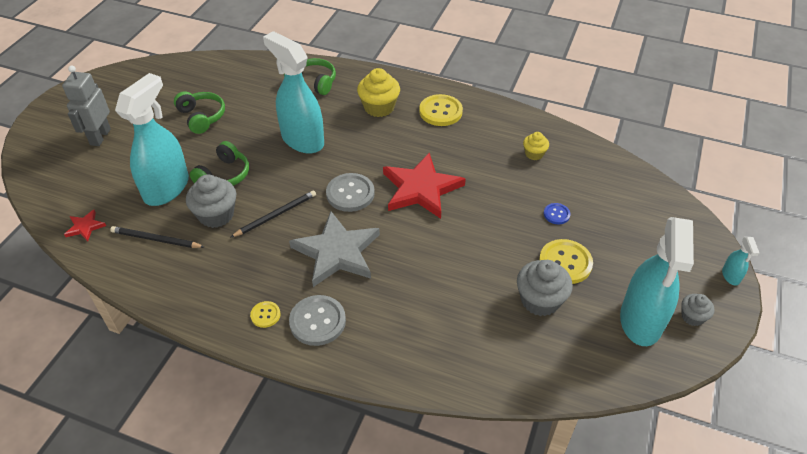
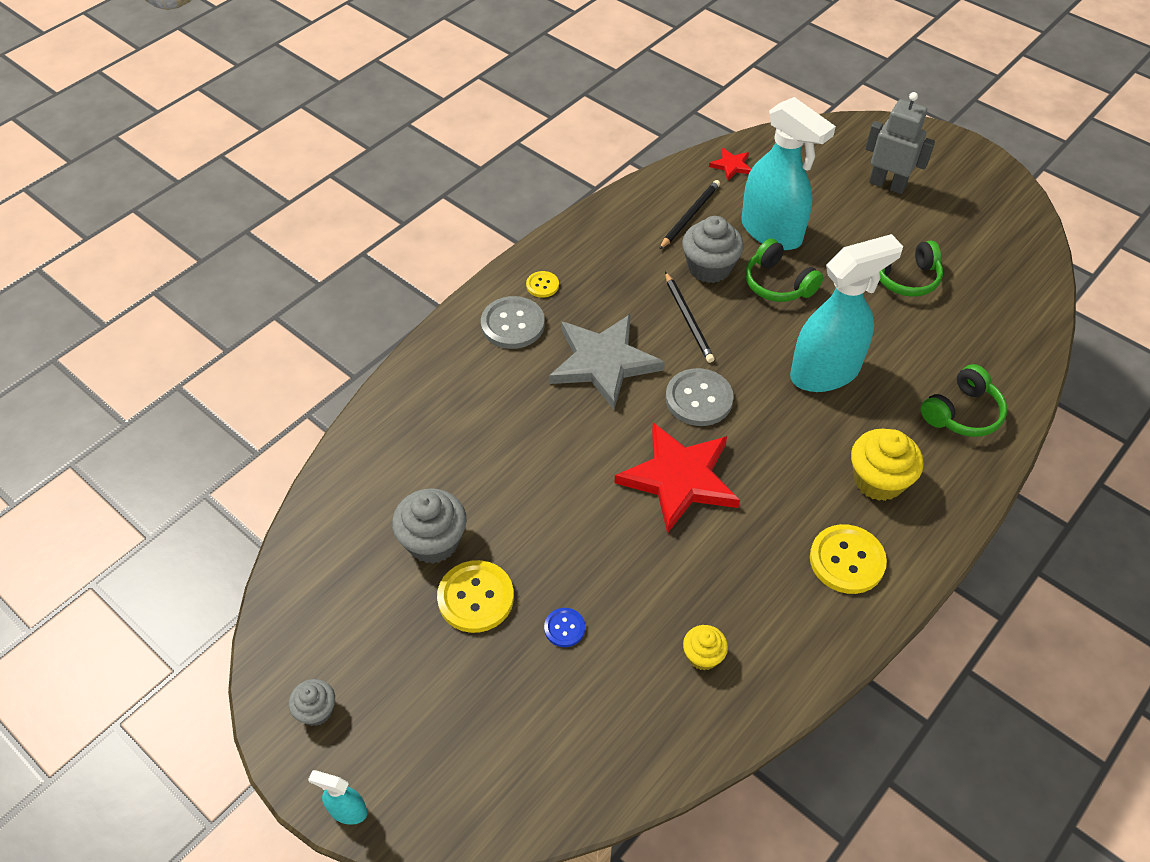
camera: 110 degrees right, 5 degrees up
(641, 321) = (345, 642): turquoise spray bottle -> none

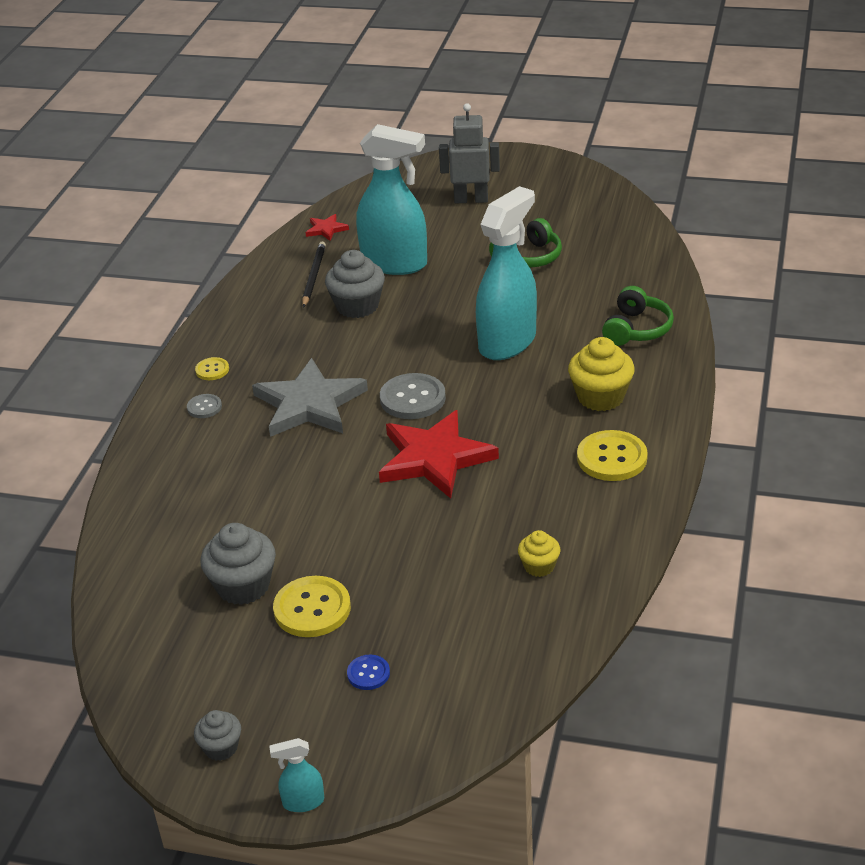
camera: 25 degrees left, 15 degrees down
(512, 324) = (204, 407): grey button -> grey button, size x0.53
(564, 628) = (407, 597): blue button -> blue button (368, 673)
(688, 319) = (364, 348): black pencil -> none
(778, 283) = (425, 297): green headphones -> none

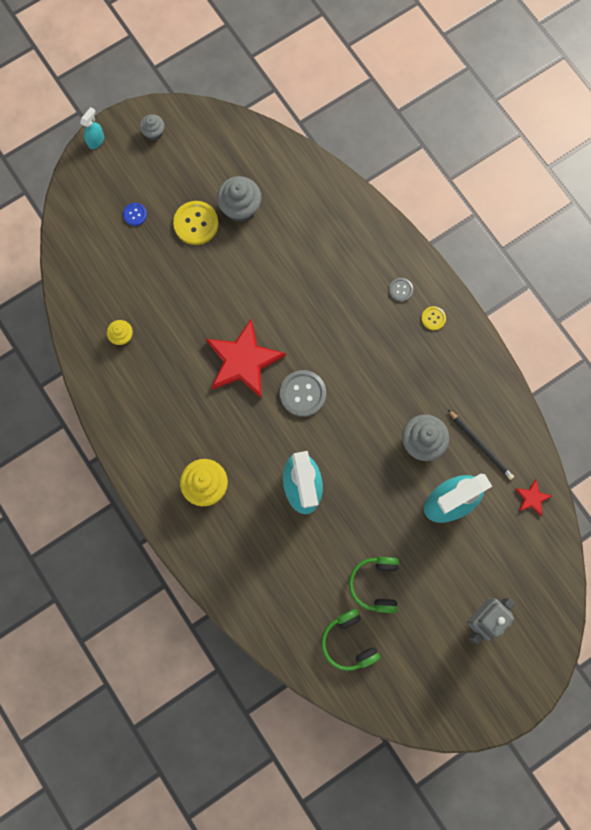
camera: 130 degrees right, 40 degrees up
(309, 404) = (350, 341): grey star -> none
(612, 458) = (156, 441): yellow button -> none
(636, 329) = (242, 566): green headphones -> green headphones (348, 641)

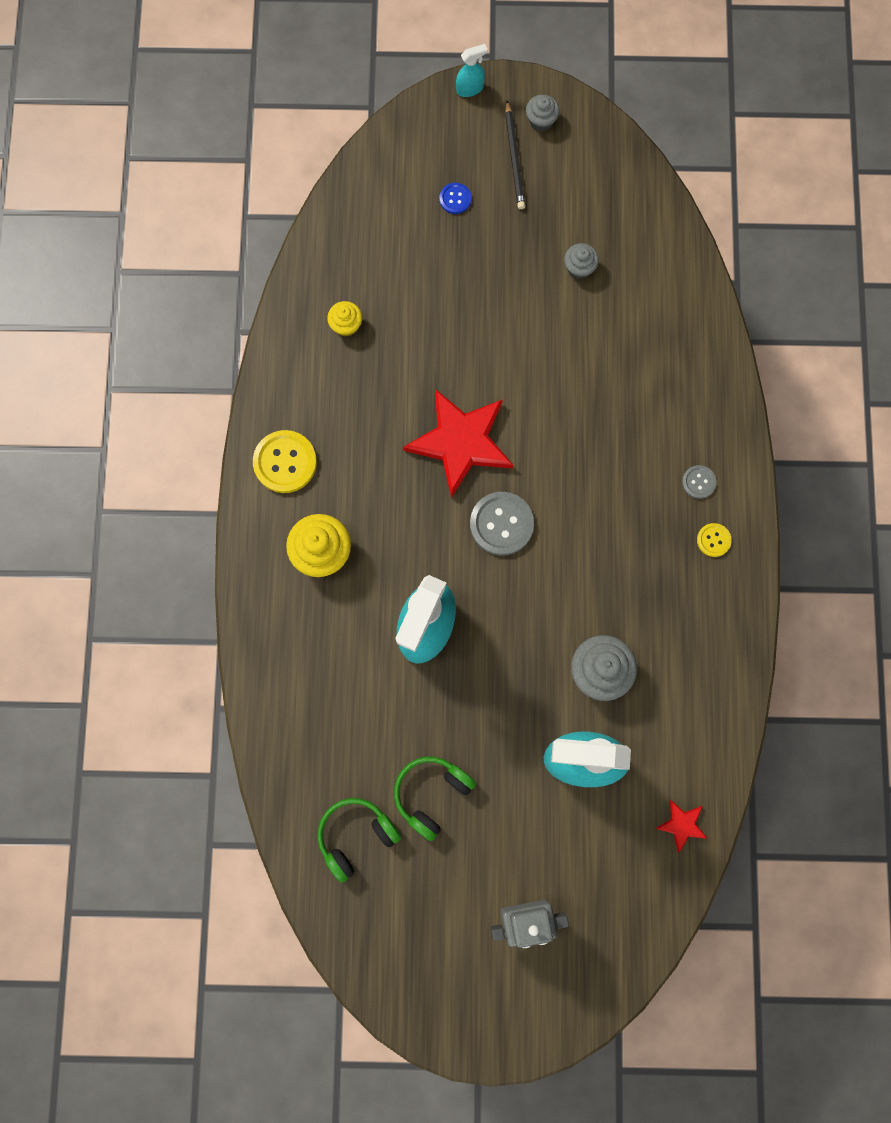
camera: 35 degrees right, 0 degrees up
(196, 223) = (516, 253): yellow button -> yellow button (285, 462)
(240, 208) = (579, 267): grey cupcake -> grey cupcake, size x0.57
(348, 641) = (356, 836): green headphones -> green headphones turned 45 degrees clockwise
(481, 445) = (665, 723): black pencil -> black pencil (514, 158)

